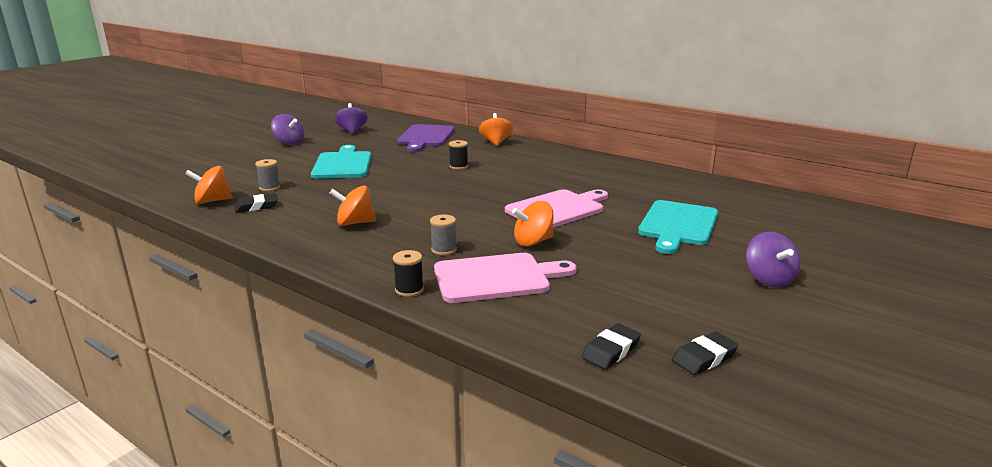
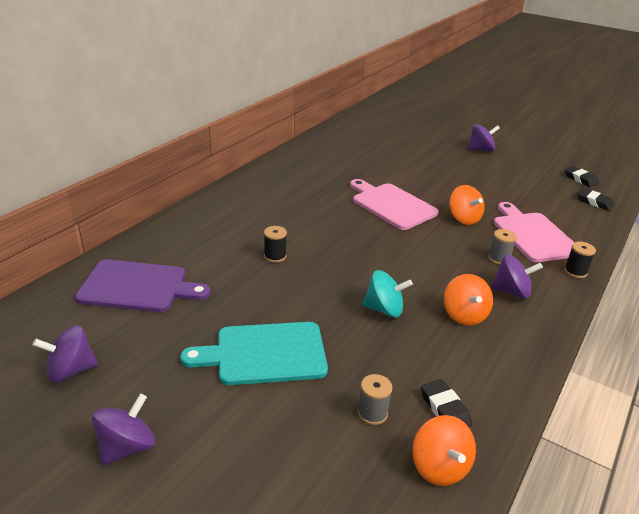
camera: 95 degrees left, 10 degrees up
(375, 196) = (384, 309): none -> turquoise spinning top
(382, 247) = (511, 292): none -> purple spinning top
(496, 142) = (180, 231): orange spinning top -> none
(677, 225) = (409, 163): turquoise cutting board -> none

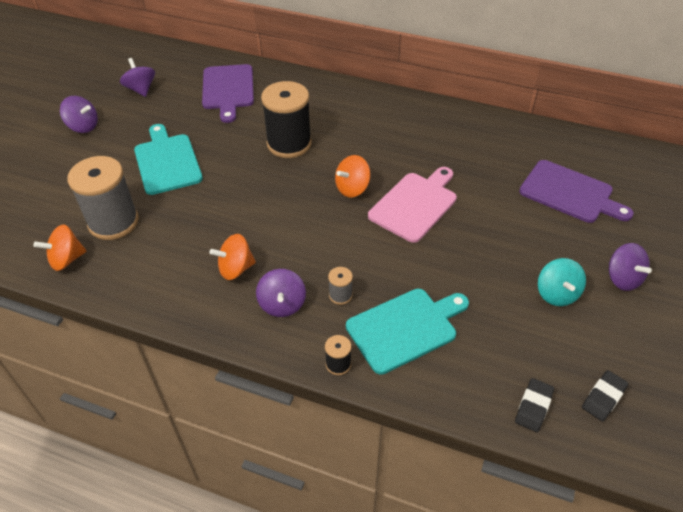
camera: 80 degrees right, 15 degrees up
(275, 256) = (289, 144): black spool -> black spool, size x2.32
(372, 413) = (113, 222): grey spool -> grey spool, size x2.32
(384, 309) = (232, 216): turquoise spinning top -> turquoise spinning top (556, 294)
(394, 146) = (570, 193): none -> purple cutting board
(444, 409) = (120, 260): black eraser -> none
(463, 218) = (414, 264): orange spinning top -> orange spinning top (352, 188)
(533, 235) = (405, 328): pink cutting board -> turquoise cutting board

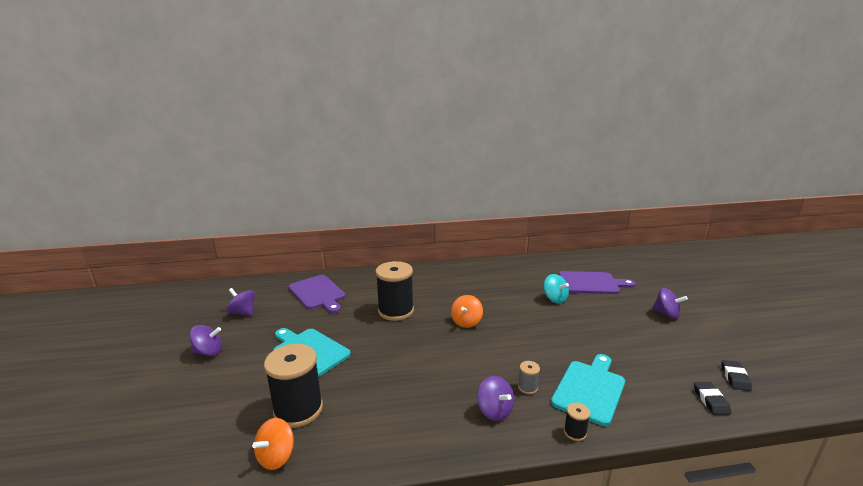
camera: 30 degrees left, 25 degrees down
(113, 222) = (298, 410): grey spool -> black spool
(235, 269) = (435, 402): orange spinning top -> none
(415, 204) = (515, 317): pink cutting board -> none
(556, 294) = (646, 334): turquoise spinning top -> turquoise spinning top (554, 299)

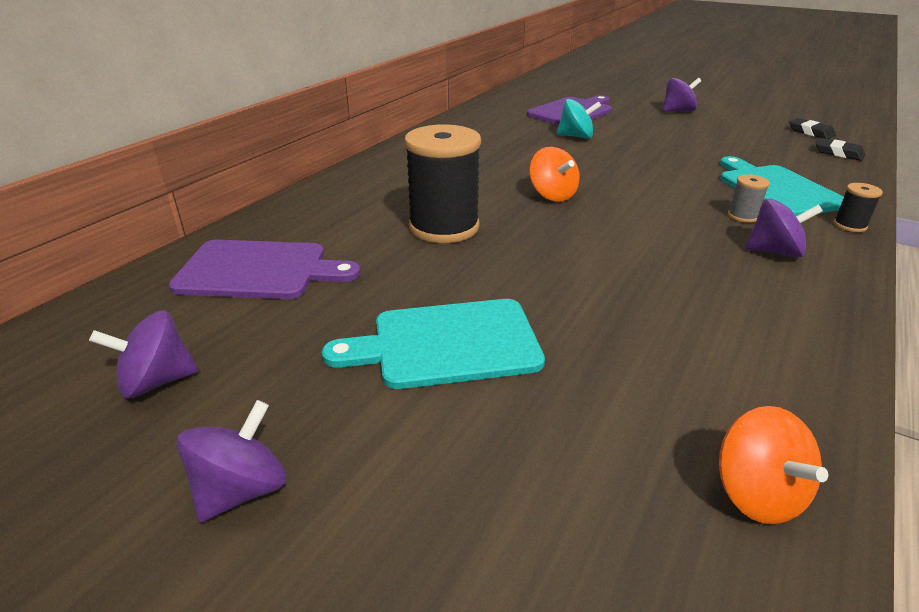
camera: 50 degrees left, 10 degrees up
(298, 410) = (626, 417): black spool -> none

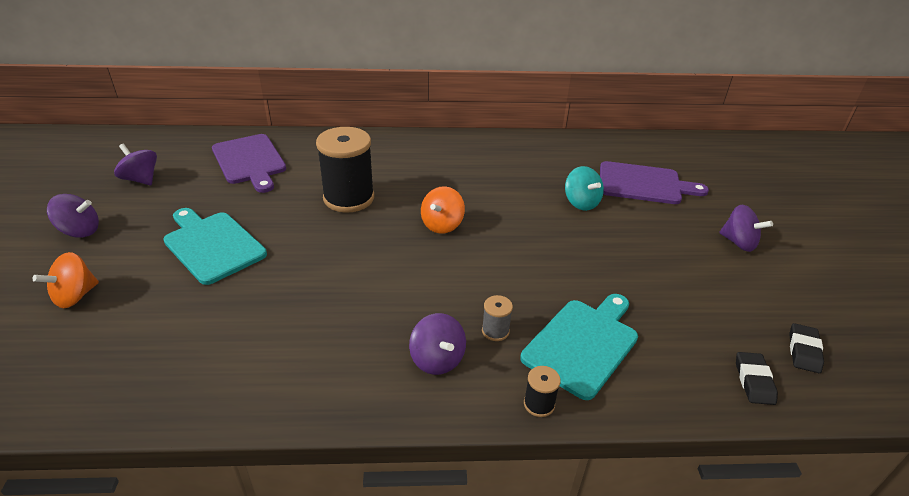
camera: 55 degrees right, 5 degrees up
(757, 494) = (125, 388): orange spinning top -> orange spinning top (75, 296)

